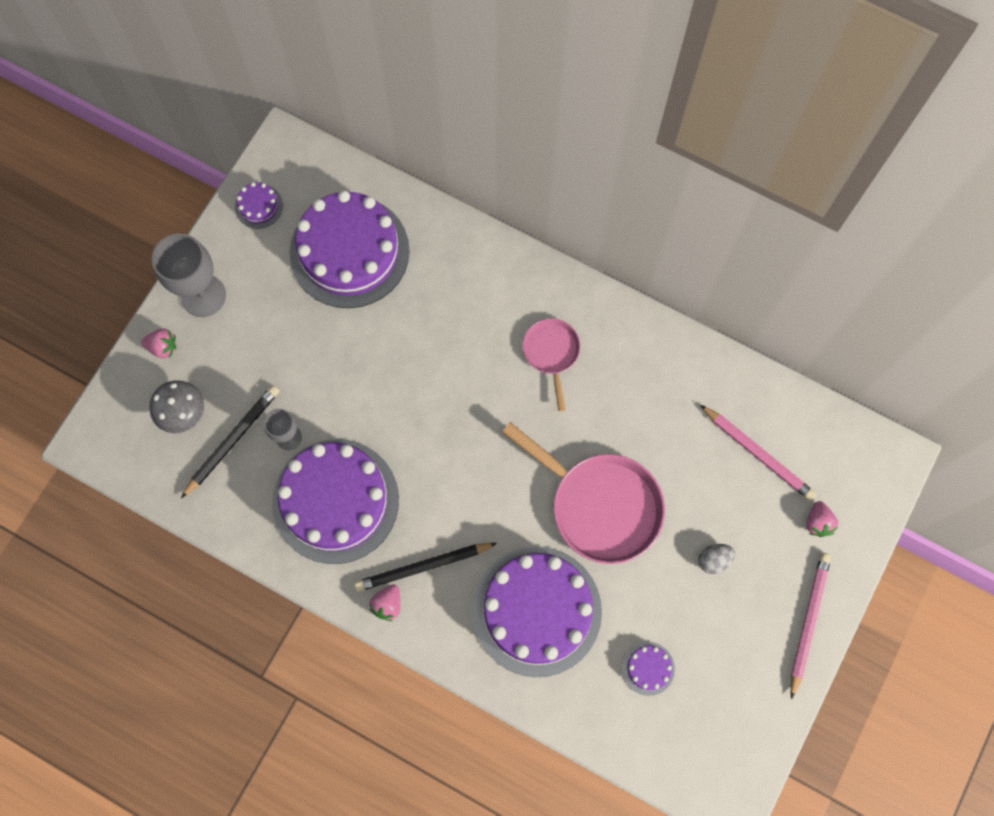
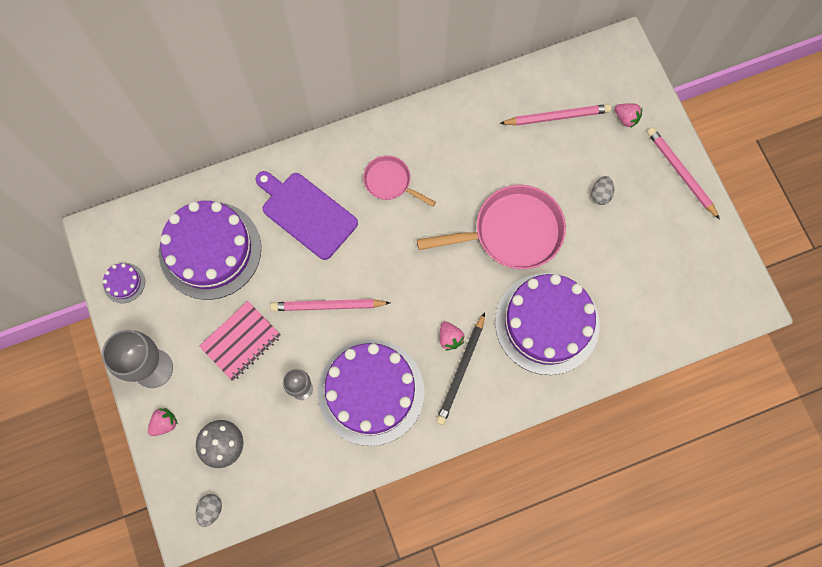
camera: 50 degrees left, 0 degrees up
(119, 450) = (211, 510): none -> grey egg
(232, 440) = (271, 427): black pencil -> none
(288, 348) = (241, 341): none -> pink notebook
(384, 396) = (328, 306): none -> pink pencil
(387, 604) = (467, 412): pink strawberry -> pink strawberry (450, 338)
(456, 304) = (306, 213): none -> purple cutting board
(648, 668) = (635, 286): purple cake -> none

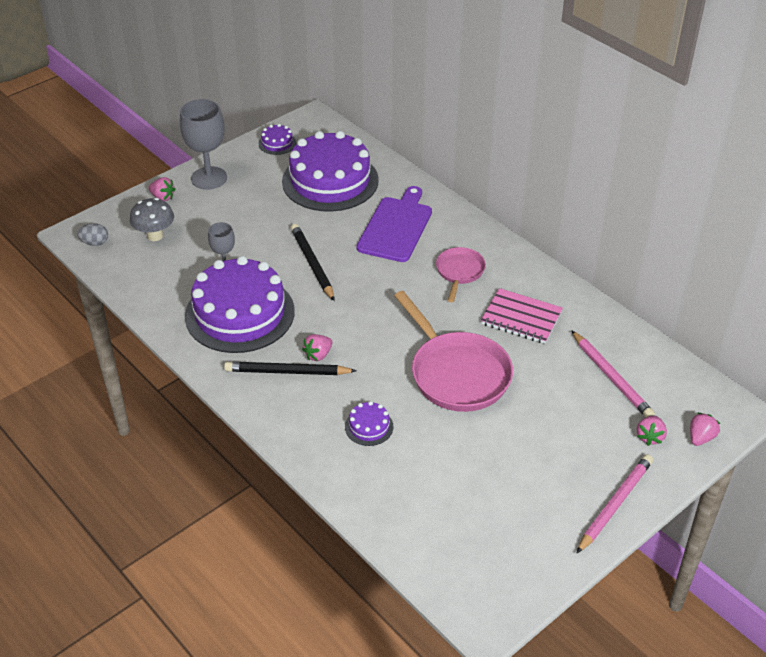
camera: 70 degrees right, 30 degrees down
(241, 341) = (254, 220): pink notebook -> pink notebook (521, 318)
(328, 306) = (312, 264): pink pencil -> black pencil
(547, 323) = (369, 427): purple cake -> purple cake, size x0.40
(600, 194) = (542, 436): grey egg -> none
(638, 84) = (700, 438): none -> pink strawberry

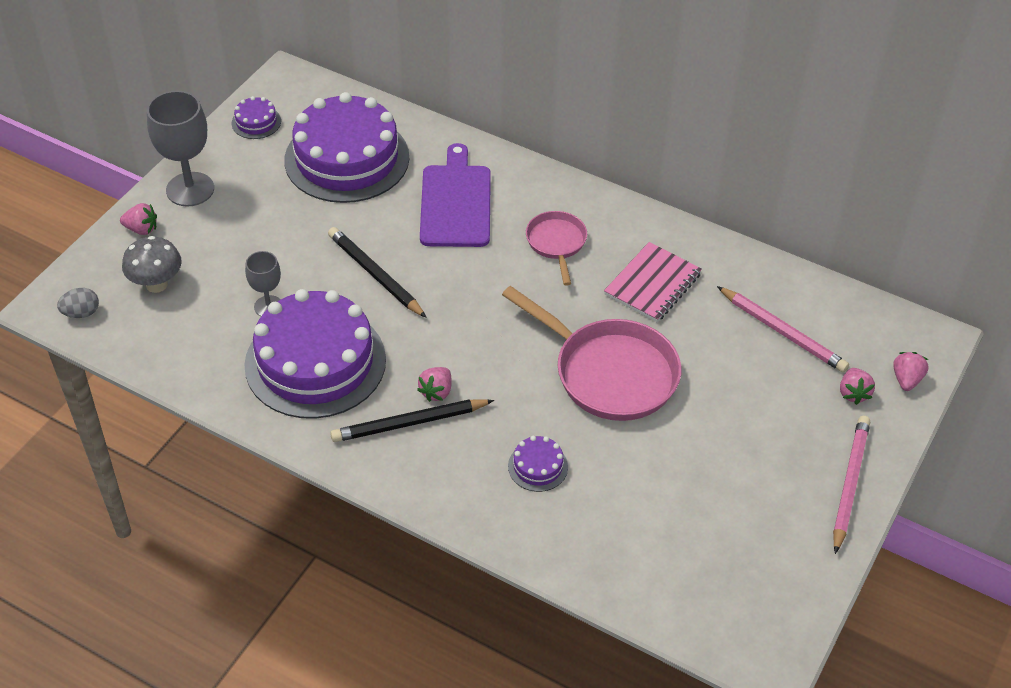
camera: 20 degrees left, 5 degrees up
(521, 318) = (652, 284): pink notebook -> pink notebook turned 60 degrees counterclockwise

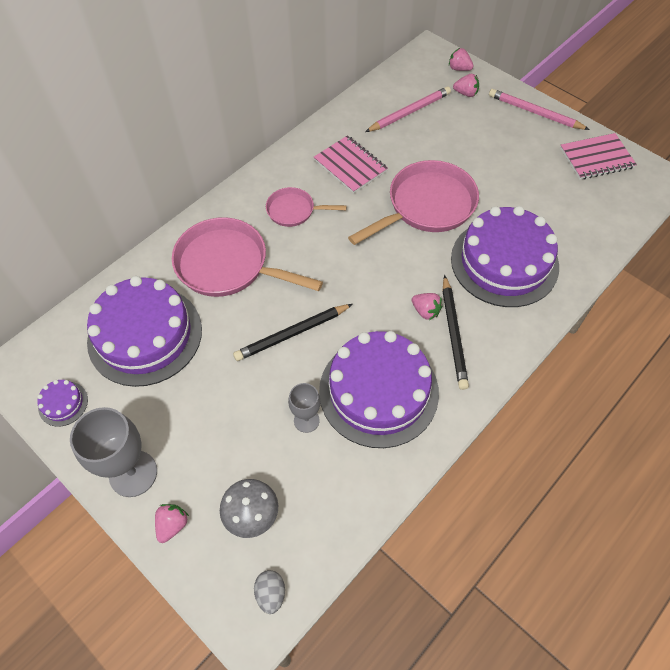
camera: 75 degrees left, 10 degrees up
(456, 202) = (228, 265): purple cutting board -> pink pan
(537, 466) = (504, 262): purple cake -> purple cake, size x2.47
(780, 570) = (596, 158): none -> pink notebook

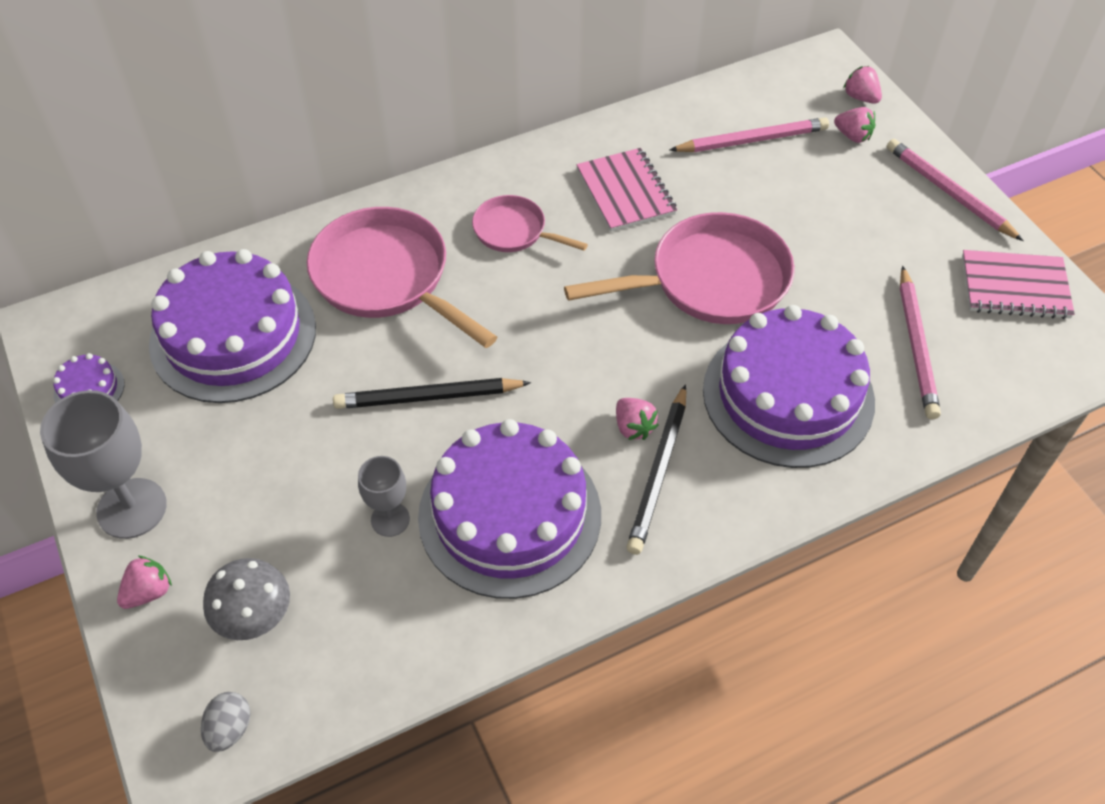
camera: 20 degrees right, 5 degrees down
(560, 209) = (916, 346): none -> pink pencil

